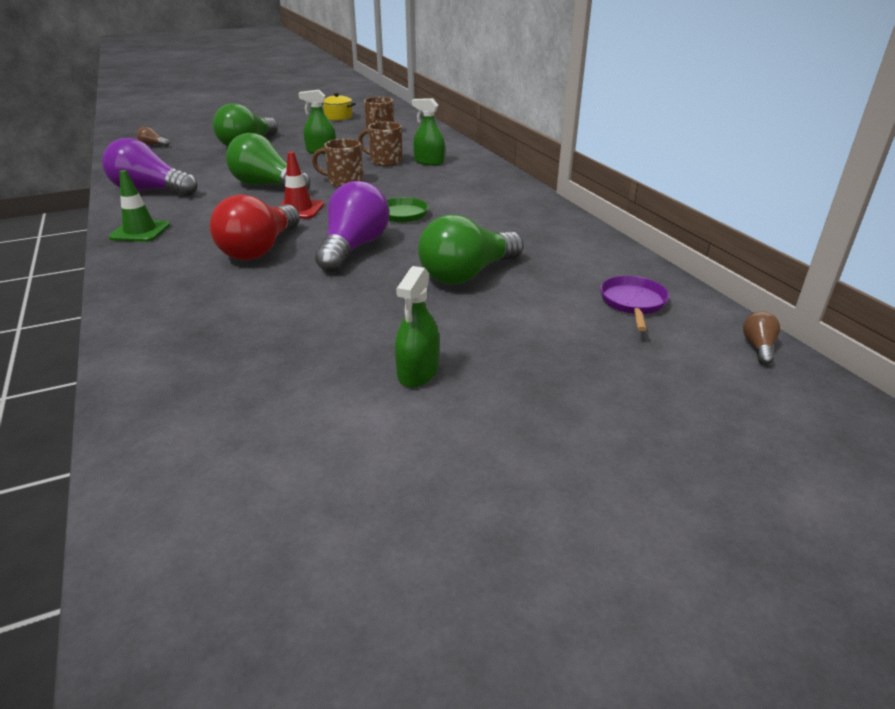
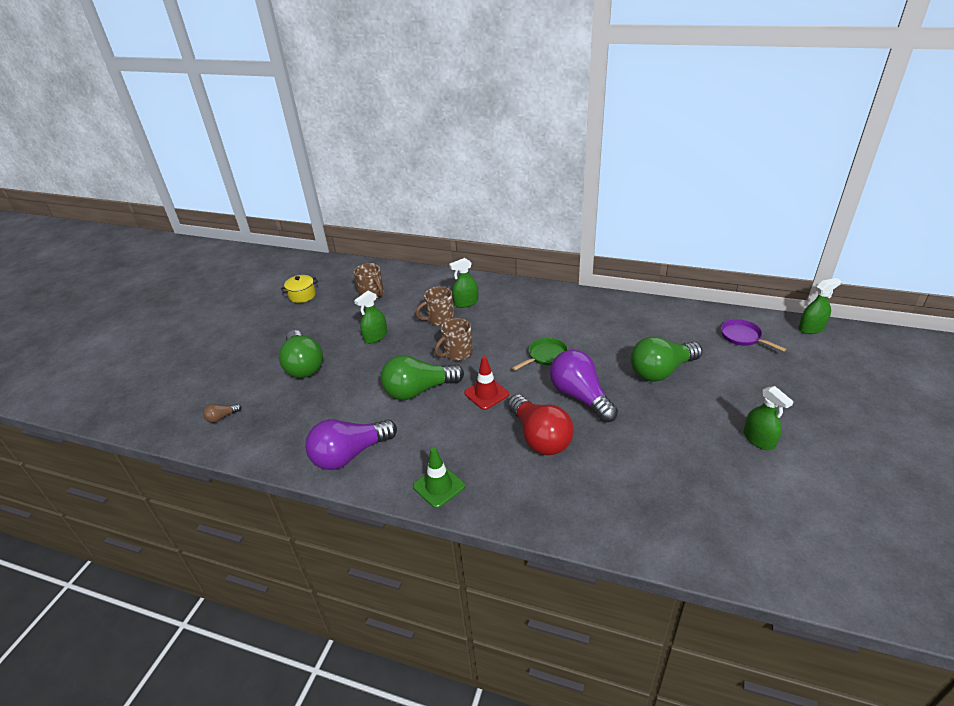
camera: 45 degrees left, 5 degrees up
(467, 274) = (661, 371): green light bulb -> green light bulb turned 60 degrees clockwise
(758, 347) = (811, 328): brown light bulb -> green spray bottle

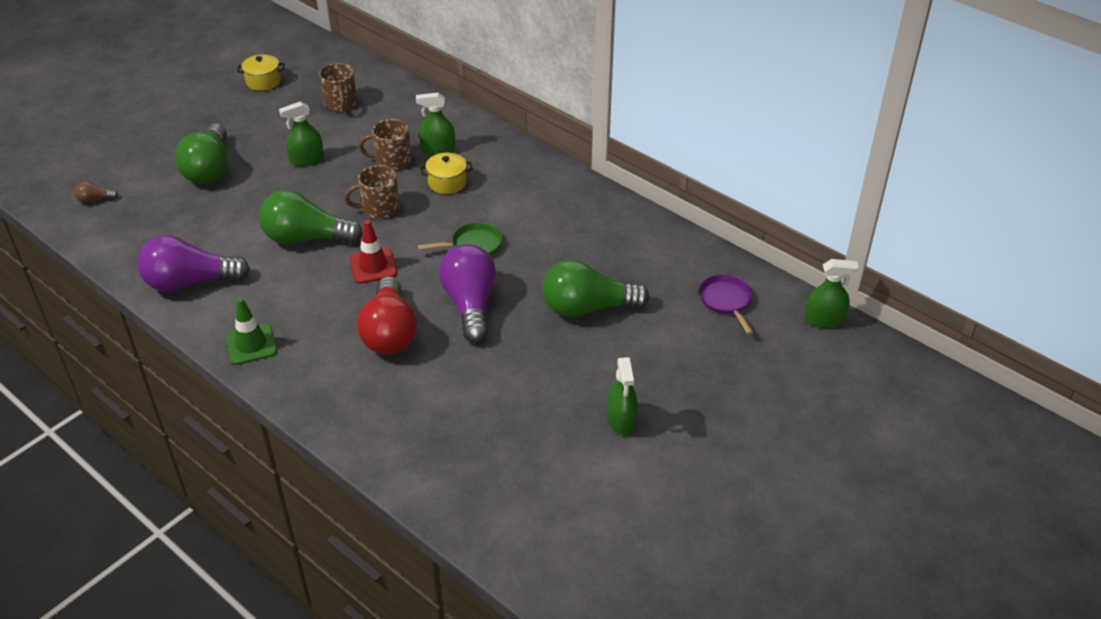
camera: 20 degrees right, 5 degrees up
(491, 321) = (447, 183): none -> yellow pot

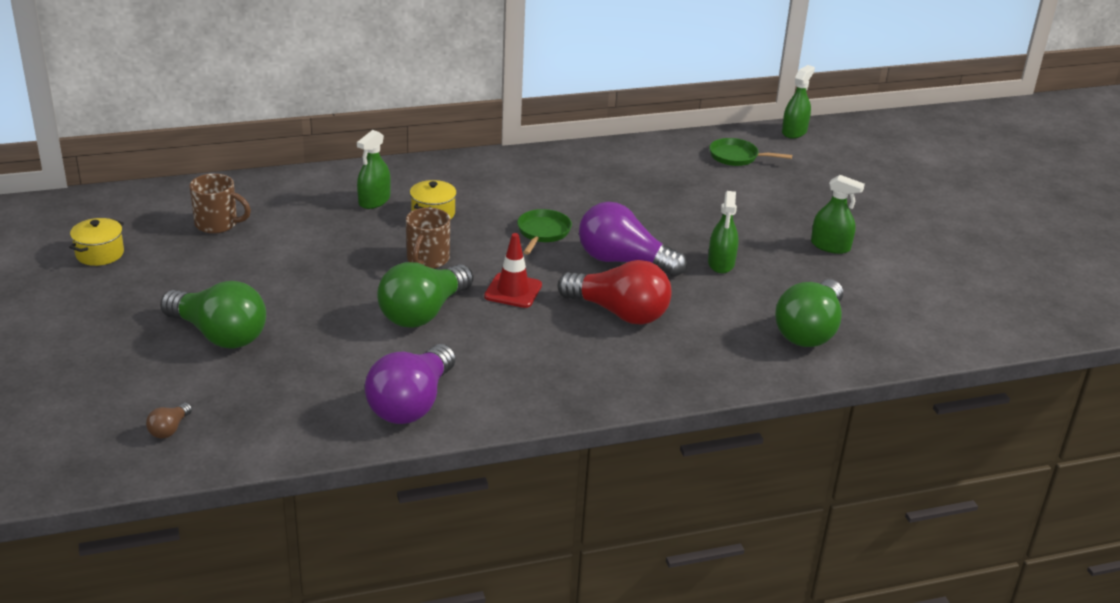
camera: 60 degrees left, 10 degrees down
(251, 344) = (556, 394): green traffic cone -> none
(307, 159) = (289, 273): green spray bottle -> green spray bottle (721, 263)
(392, 161) = (358, 229): brown mug -> none
(587, 308) = (685, 212): green light bulb -> green light bulb (809, 331)
(726, 301) = (737, 157): purple pan -> green pan

